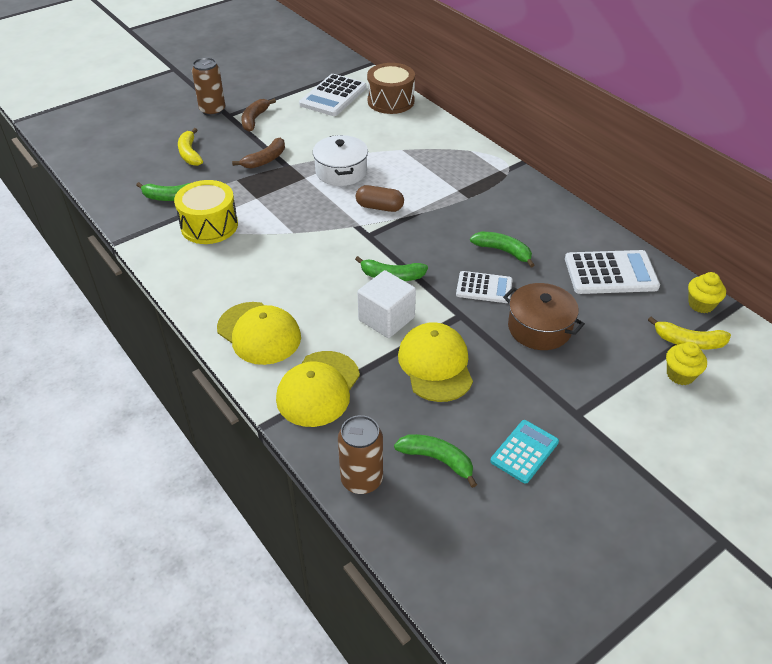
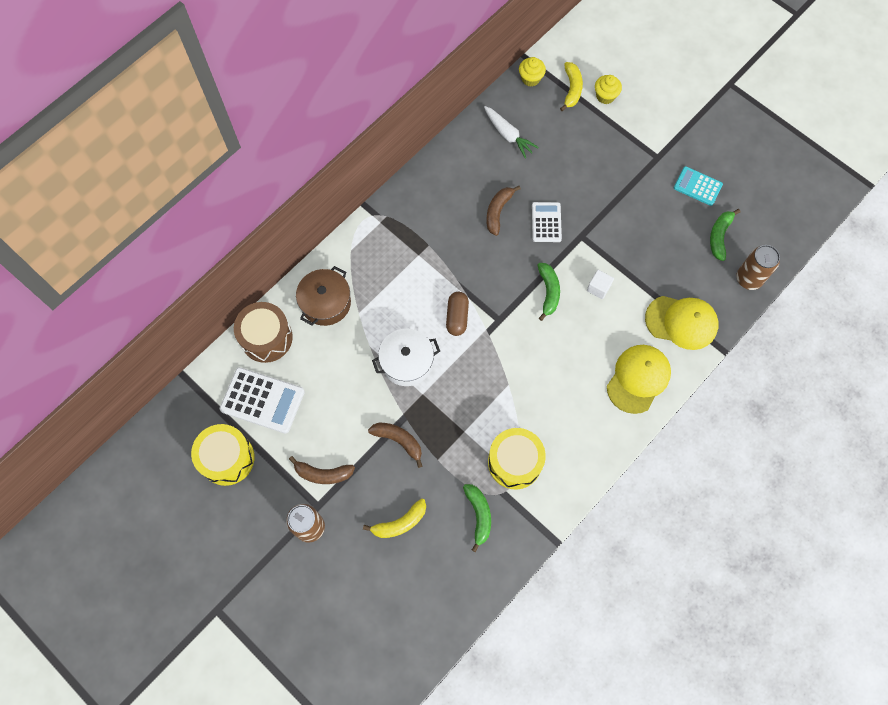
camera: 100 degrees left, 25 degrees up
(290, 78) = (227, 458): none -> yellow drum
(386, 319) = (598, 288): white cube -> white cube, size x0.57
(435, 365) = (637, 247): yellow cap -> none
(503, 251) = (498, 211): green banana -> brown banana
(539, 328) = (581, 182): brown pot -> brown pot (326, 303)
(610, 273) = (508, 135): white calculator -> white carrot

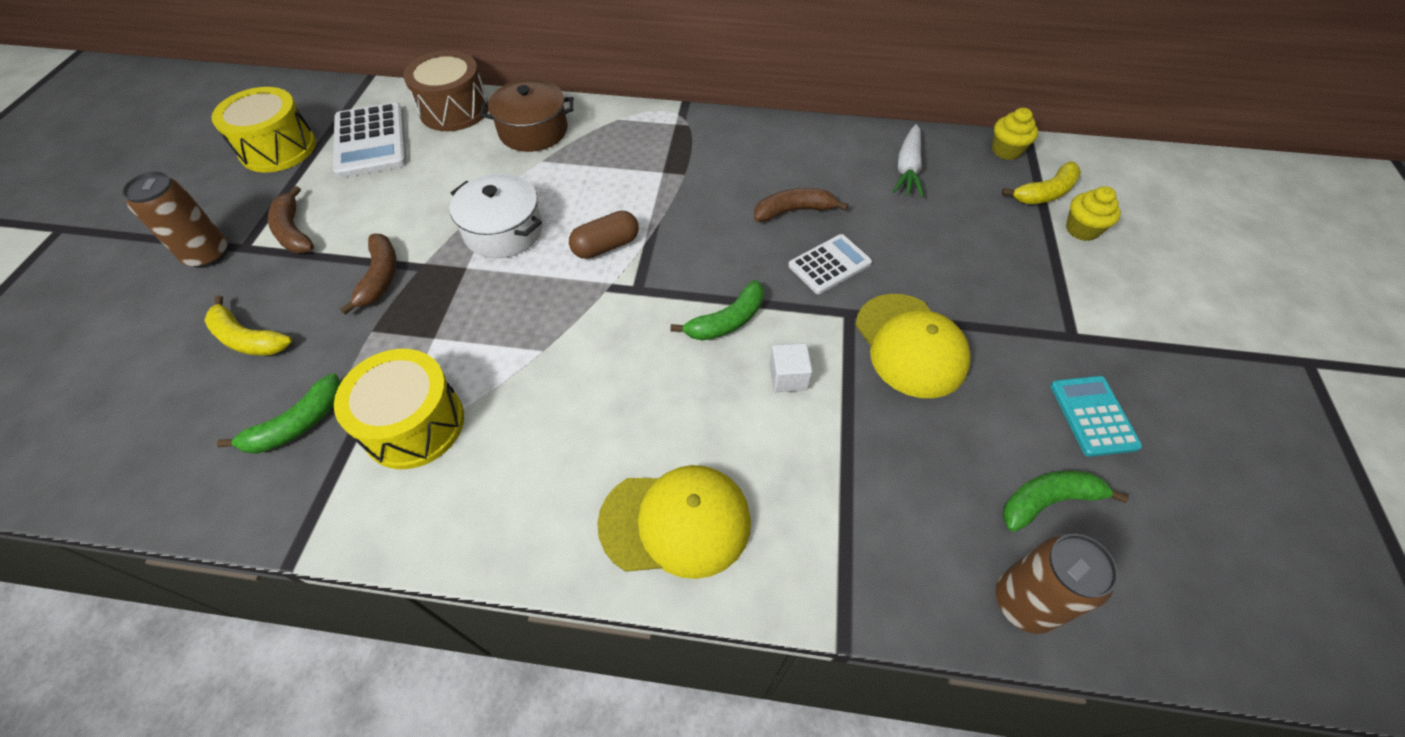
camera: 55 degrees right, 15 degrees down
(681, 322) = (836, 532): yellow cap -> yellow cap (910, 345)

